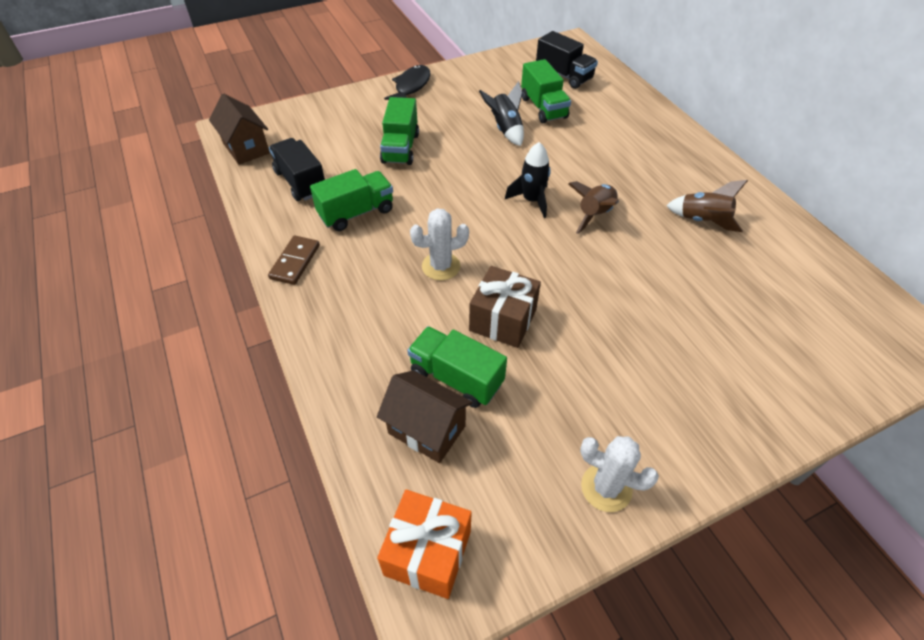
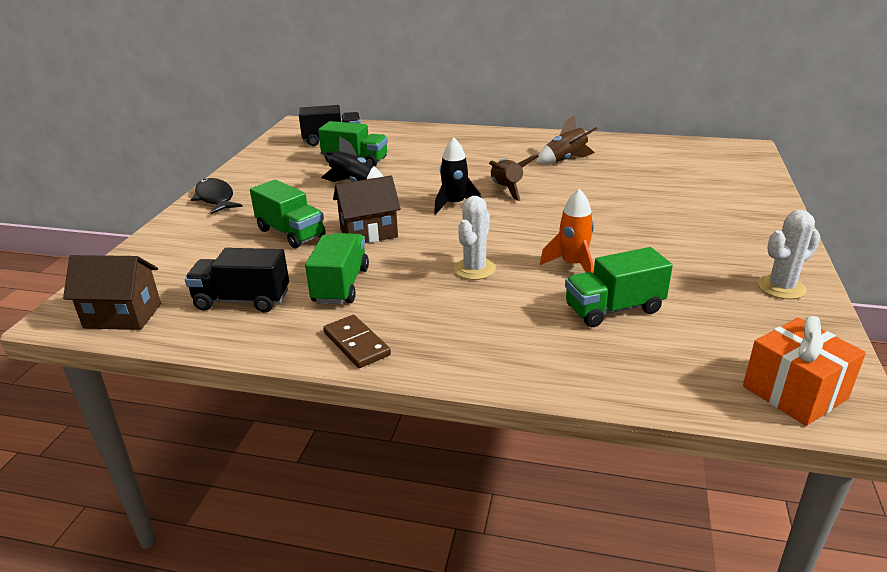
camera: 50 degrees left, 20 degrees down
(426, 429) = (658, 344): brown house -> brown house (369, 233)
(503, 320) = (572, 265): brown gift -> orange rocket

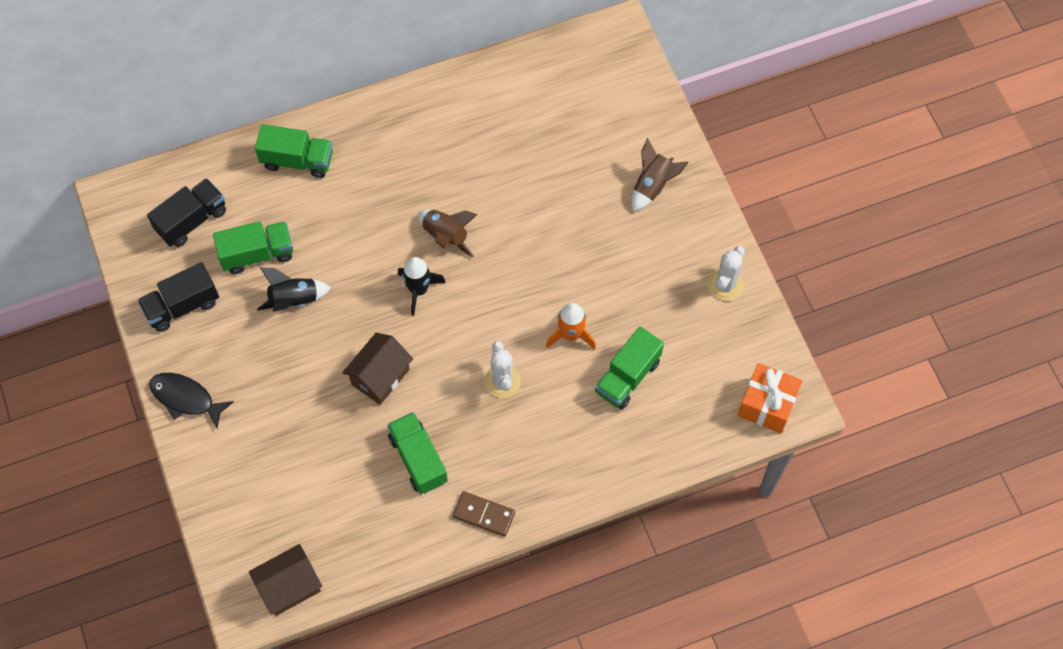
camera: 35 degrees left, 35 degrees up
(242, 300) = (361, 519): black truck -> black truck (182, 306)
(291, 233) = (313, 414): green truck -> green truck (297, 160)
(565, 160) = (464, 146): brown rocket -> brown rocket (653, 185)

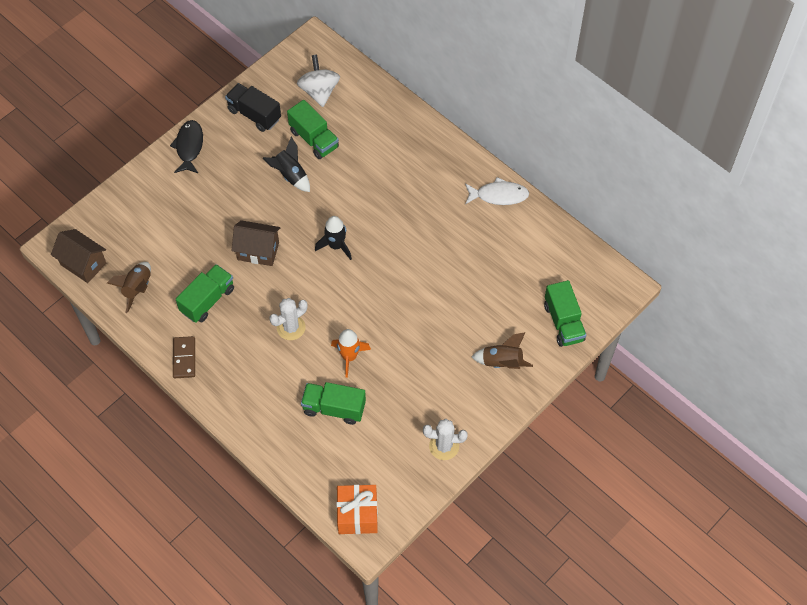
camera: 65 degrees right, 5 degrees down
(192, 220) = (319, 91): black truck -> white spinning top
(297, 160) = (397, 130): green truck -> green truck (563, 322)
(443, 96) = (499, 195): none -> white fish
(446, 236) = (386, 244): brown rocket -> brown rocket (137, 289)

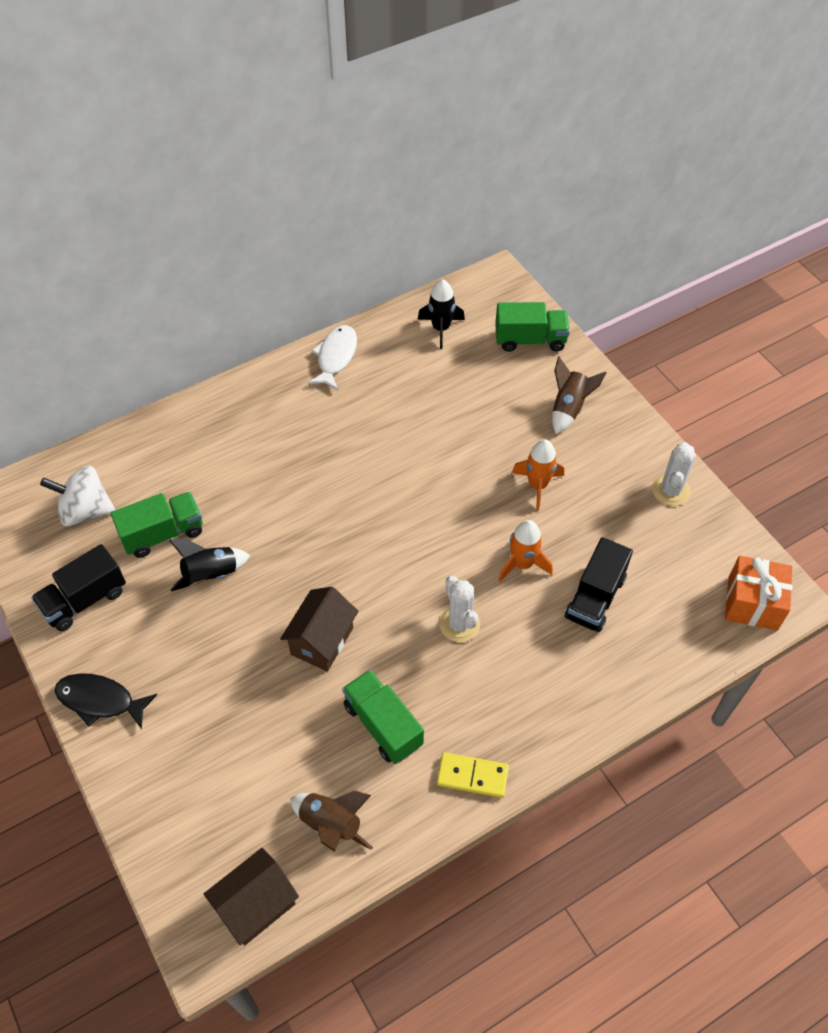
camera: 75 degrees left, 5 degrees down
(184, 358) = (472, 776): brown domino -> yellow domino
(334, 408) = (595, 598): green truck -> black truck
(336, 246) = (347, 543): black rocket -> black rocket (441, 328)
(421, 354) = (537, 485): none -> orange rocket

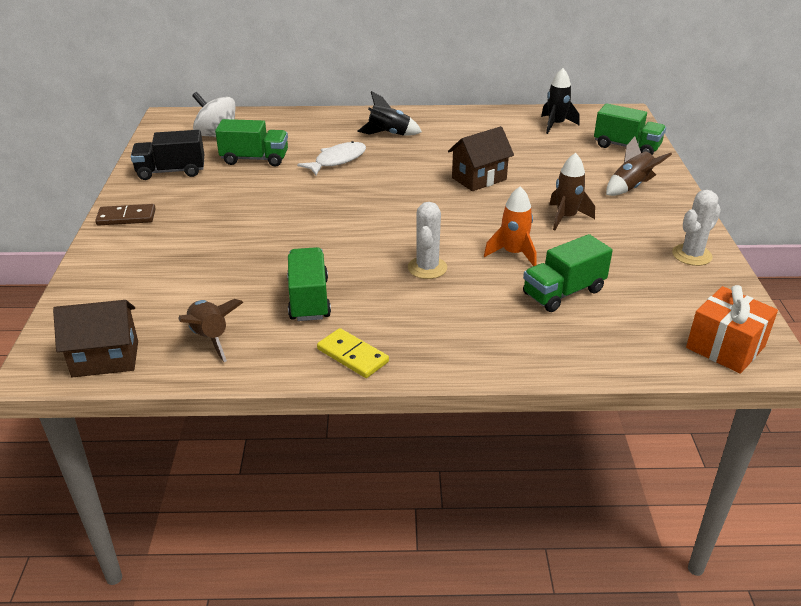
camera: 30 degrees right, 20 degrees down
(100, 700) = (126, 217): black fish -> brown domino
(211, 574) = (265, 186): black rocket -> black rocket (389, 134)
(322, 641) = (309, 241): brown house -> brown house (479, 179)
(336, 357) = (461, 118): white fish -> white fish (337, 160)
(537, 485) = (566, 217): orange rocket -> brown rocket
(595, 598) = (563, 292): black truck -> green truck

